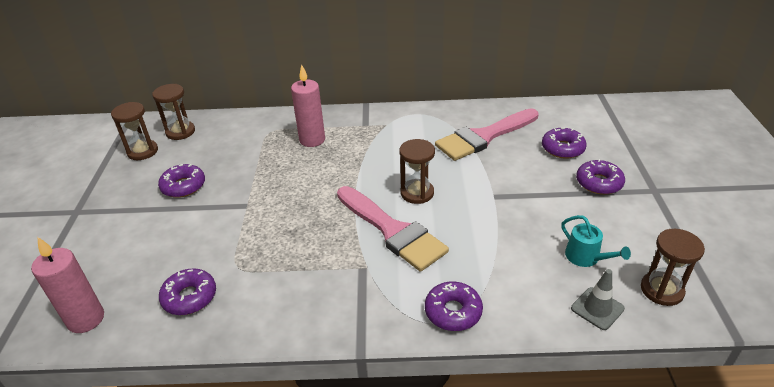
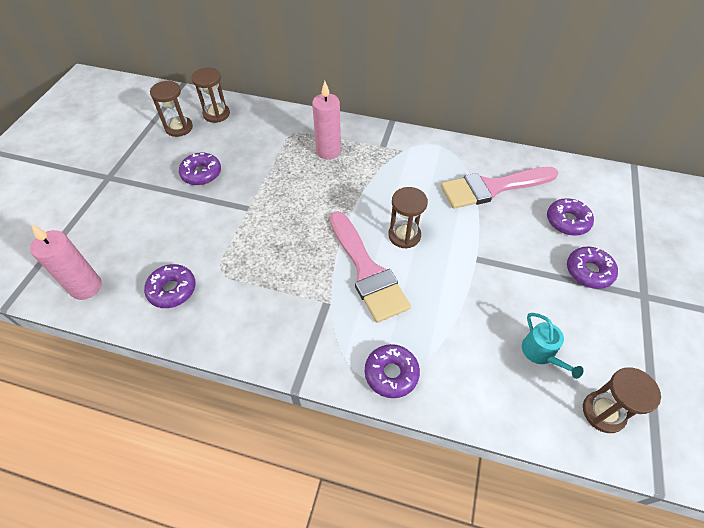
camera: 15 degrees right, 15 degrees up
(597, 308) = (529, 412): grey traffic cone -> none

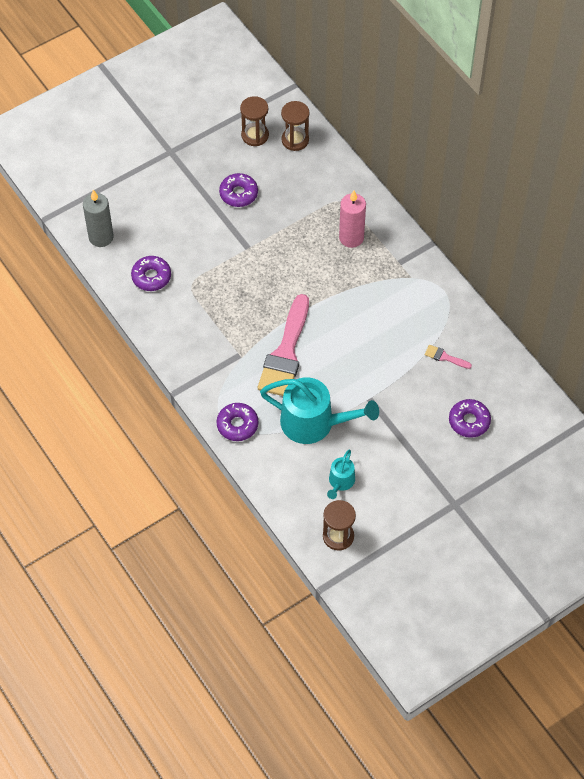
camera: 40 degrees right, 5 degrees up
(86, 287) = (101, 237): pink candle -> grey candle
(404, 235) = (337, 346): brown hourglass -> none
(457, 315) = (314, 423): none -> turquoise watering can
(492, 187) = (445, 357): pink brush -> pink brush, size x0.40
(588, 271) = (437, 463): purple donut -> none

